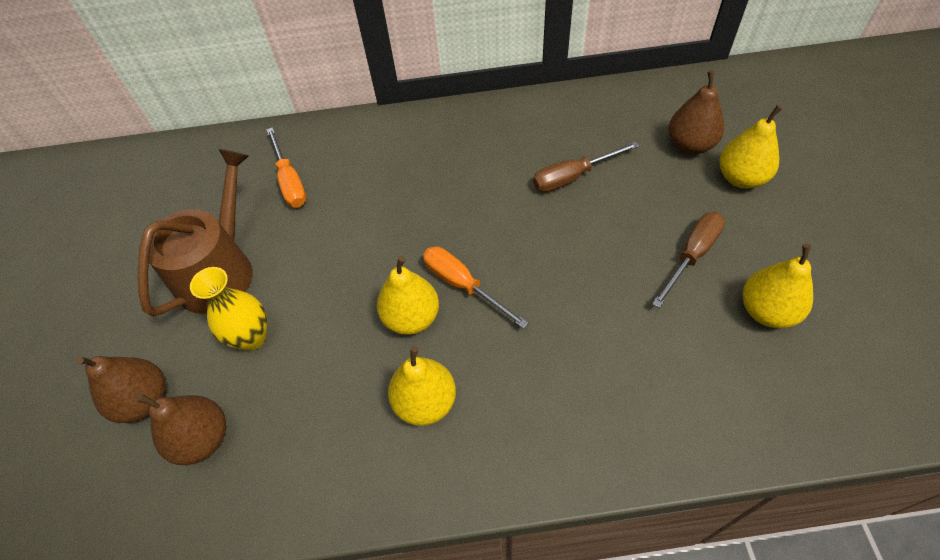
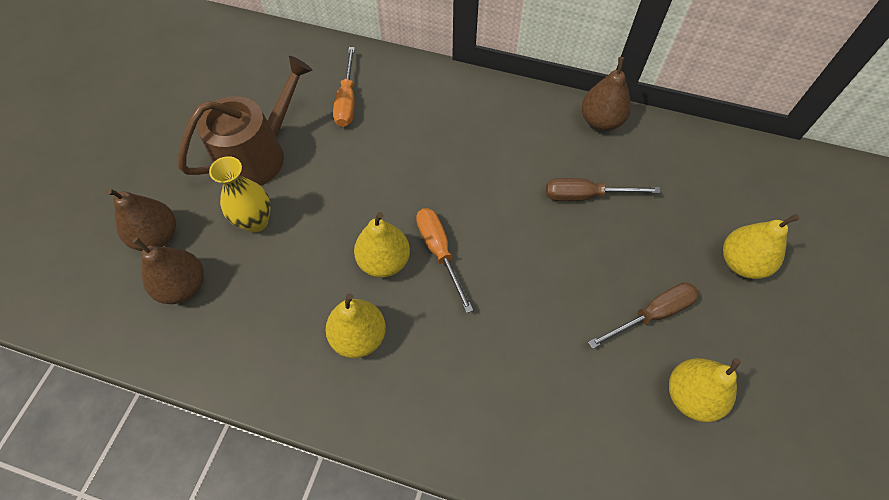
camera: 20 degrees right, 5 degrees up
(690, 145) = (711, 211): brown pear -> brown pear (600, 121)

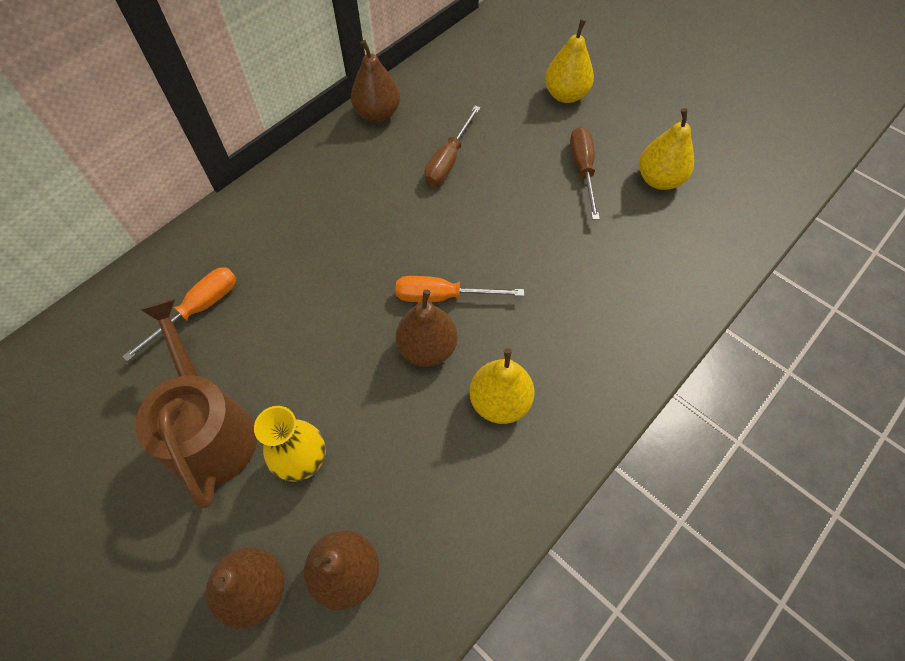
camera: 65 degrees left, 0 degrees up
(347, 101) = (198, 309): orange screwdriver -> orange screwdriver turned 75 degrees counterclockwise
(384, 261) = (427, 348): yellow pear -> brown pear

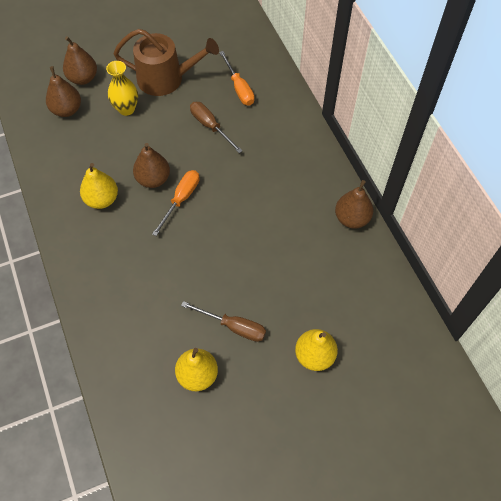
camera: 115 degrees right, 0 degrees up
(448, 160) = (286, 245): brown screwdriver -> brown screwdriver (210, 126)

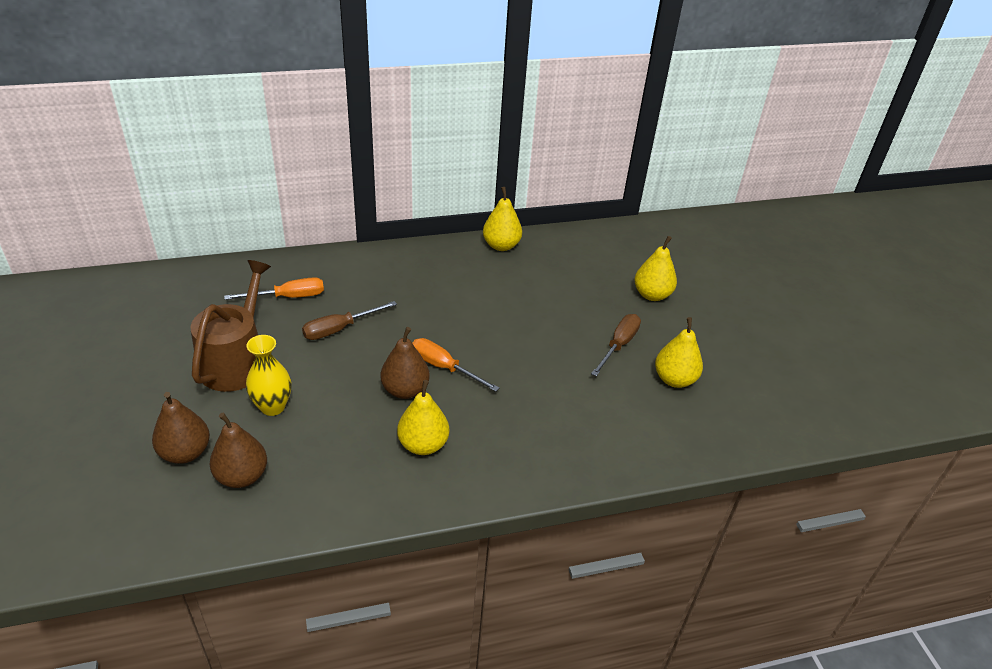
camera: 85 degrees left, 20 degrees down
(352, 218) = (501, 245): brown pear -> yellow pear

